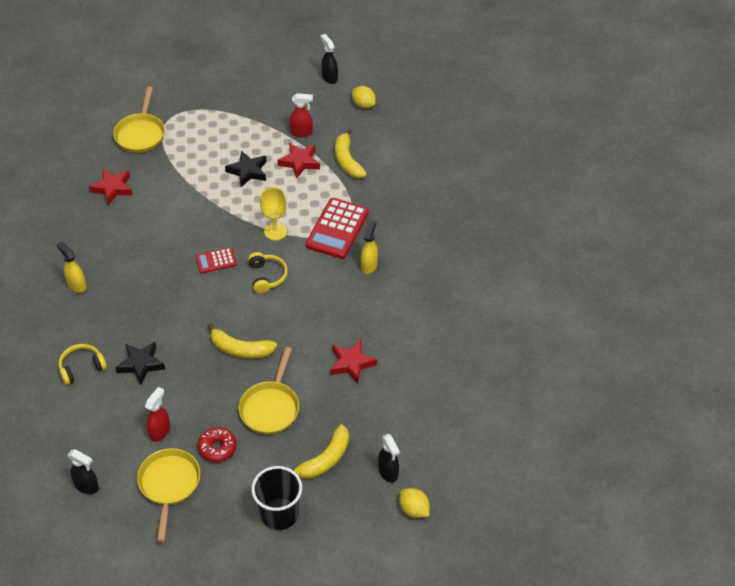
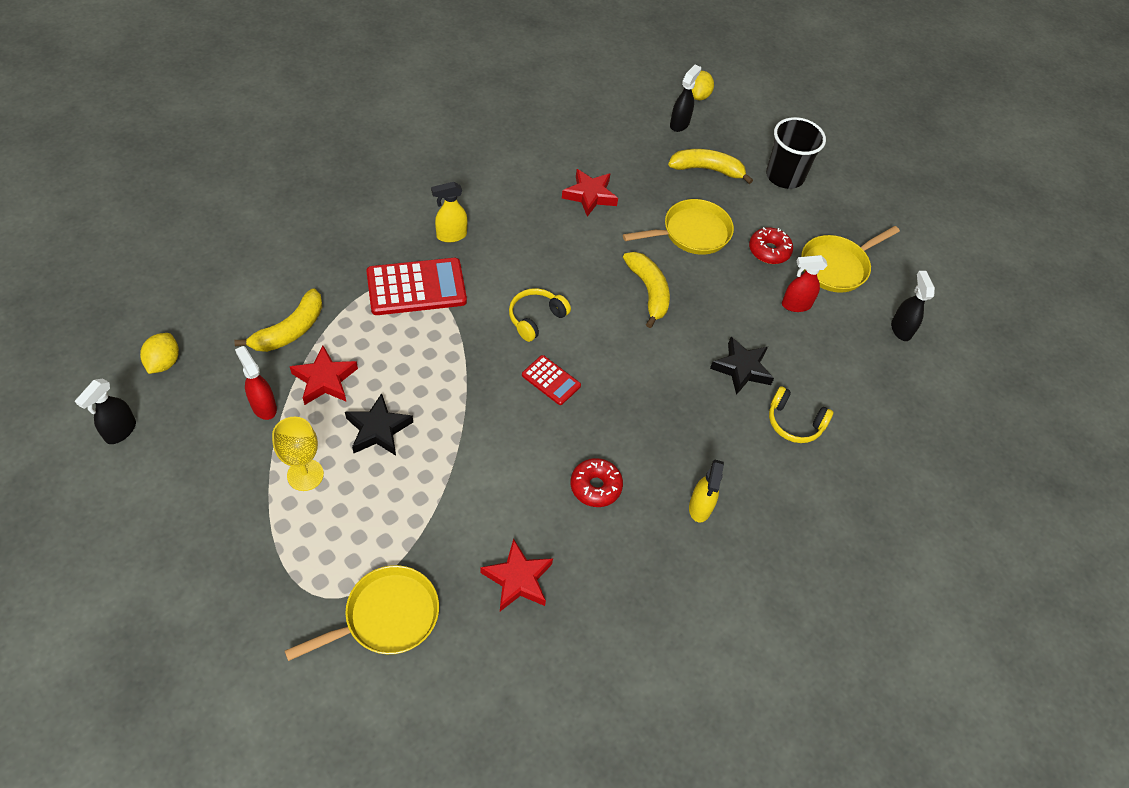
camera: 130 degrees left, 5 degrees up
(132, 245) = (595, 486): none -> red donut
(275, 231) = (462, 345): yellow goblet -> yellow goblet (305, 475)

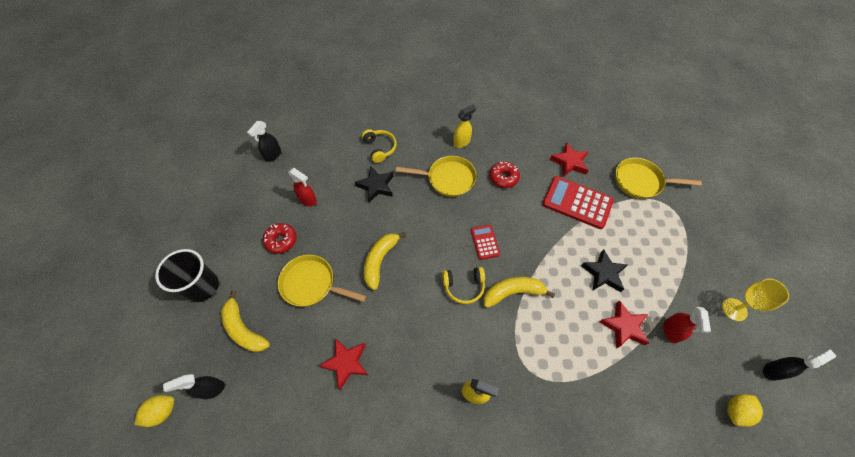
camera: 135 degrees left, 5 degrees up
(290, 330) = (634, 382): yellow banana -> yellow banana (513, 292)
(305, 475) = (658, 271): yellow goblet -> yellow goblet (734, 309)
(416, 287) = (527, 362): red calculator -> red calculator (577, 202)
(836, 266) = (257, 206): yellow pan -> yellow pan (448, 179)

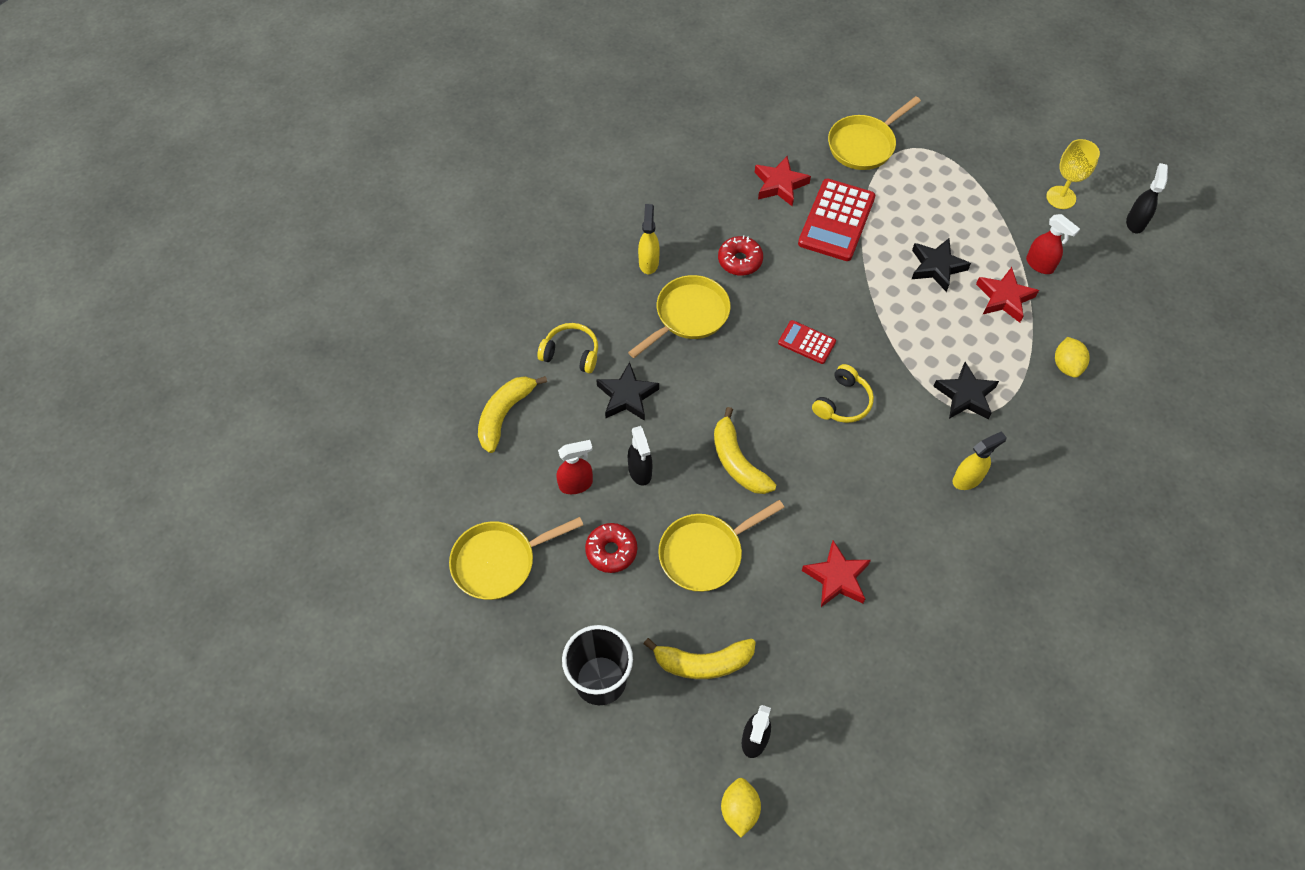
camera: 50 degrees left, 0 degrees up
(241, 199) = (499, 562): none -> yellow pan
(273, 155) = (459, 482): black spray bottle -> black spray bottle (640, 471)
(513, 292) = (888, 362): yellow banana -> yellow banana (504, 414)
(532, 351) = (965, 395): none -> black star
(577, 202) = (836, 220): red calculator -> red calculator turned 45 degrees counterclockwise
(735, 411) = (1146, 282): yellow lemon -> yellow lemon (1066, 365)

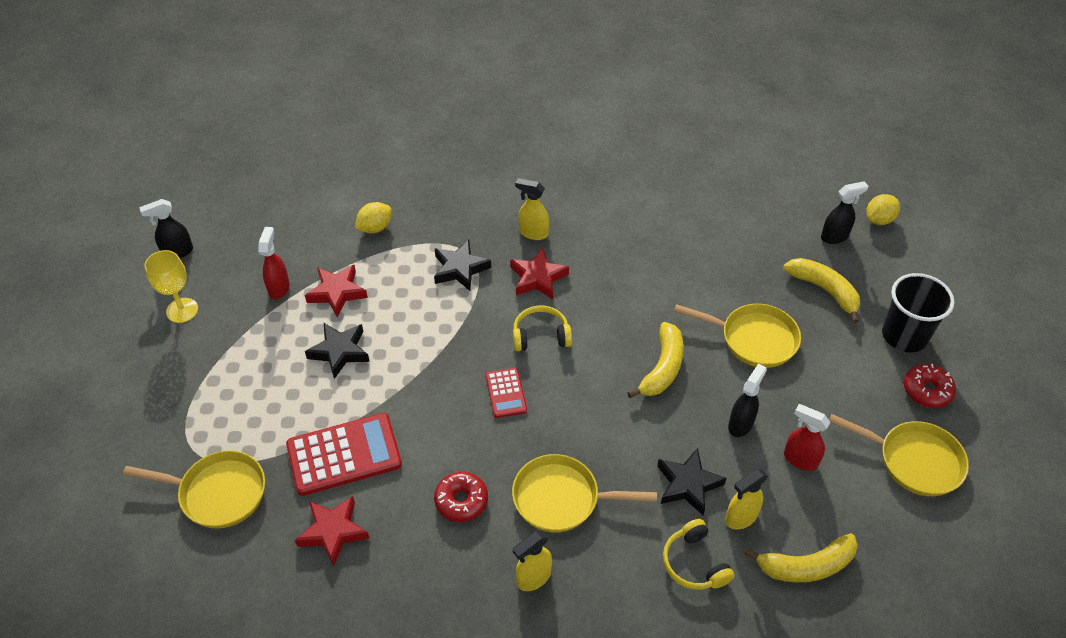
camera: 130 degrees left, 10 degrees down
(573, 406) = (740, 517): none -> yellow spray bottle
(611, 551) = (819, 395): red donut -> red donut (927, 391)
(836, 578) = (685, 259): red star -> red star (538, 278)

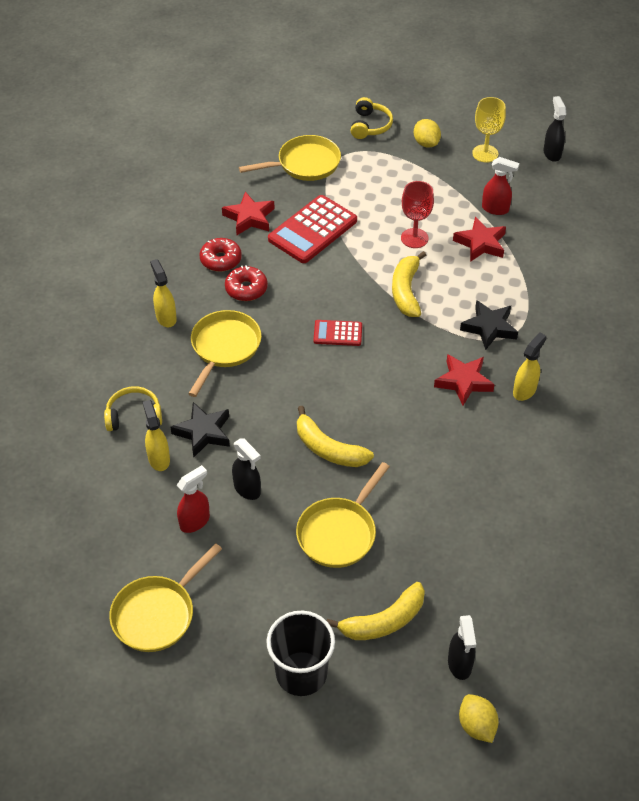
camera: 105 degrees right, 0 degrees up
(218, 493) = (305, 164): yellow pan -> yellow pan turned 135 degrees counterclockwise
(339, 352) = (414, 238): black star -> red goblet
(344, 455) = (312, 230): red calculator -> red calculator turned 45 degrees clockwise
(375, 228) = (556, 277): yellow lemon -> yellow lemon (426, 143)
(540, 336) = (392, 369): yellow headphones -> yellow headphones (370, 126)
(806, 566) = (98, 489): yellow banana -> yellow banana (406, 291)
(927, 391) = (227, 662): red donut -> red donut (221, 260)

